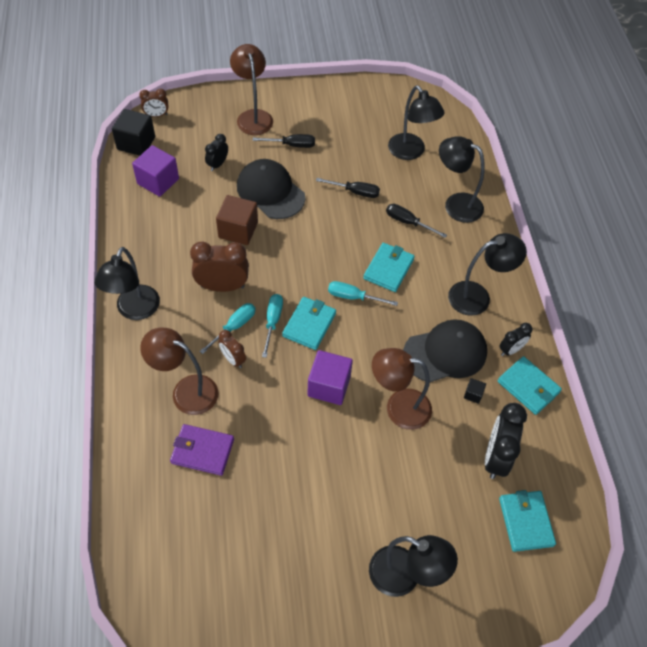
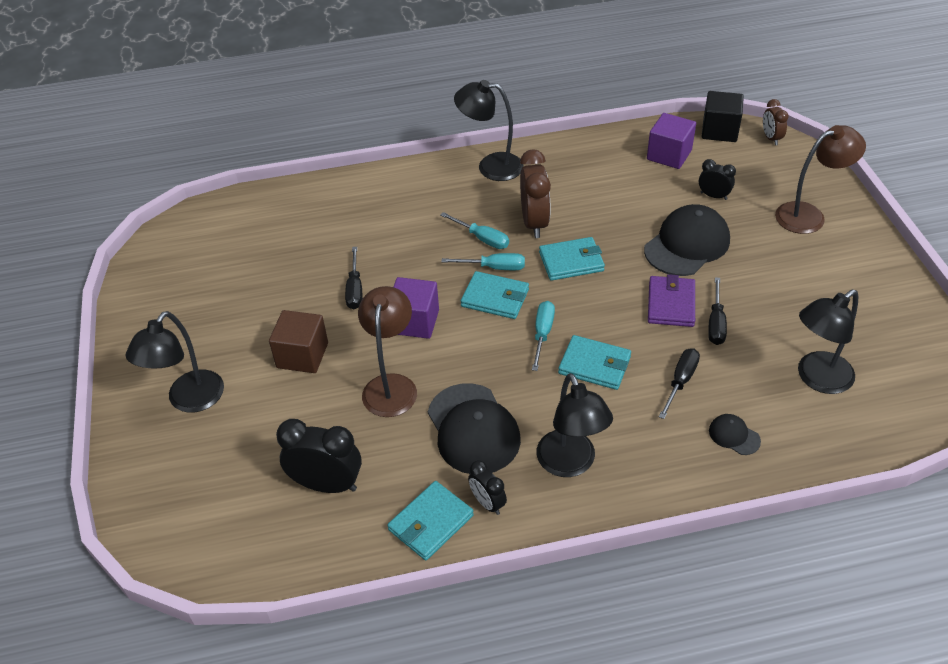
camera: 90 degrees right, 10 degrees down
(186, 391) = (400, 215): brown lamp -> none
(202, 451) = (333, 235): purple wallet -> purple wallet (671, 304)
(233, 359) = (441, 243): brown clock -> none
(238, 230) = (617, 225): brown cube -> brown cube (302, 355)
(292, 145) = (774, 255): black screwdriver -> black screwdriver (355, 289)
(456, 204) = (734, 436): black lamp -> black cap
(473, 394) = (414, 460): black cube -> none
(526, 522) = (241, 515): turquoise wallet -> turquoise wallet (571, 262)

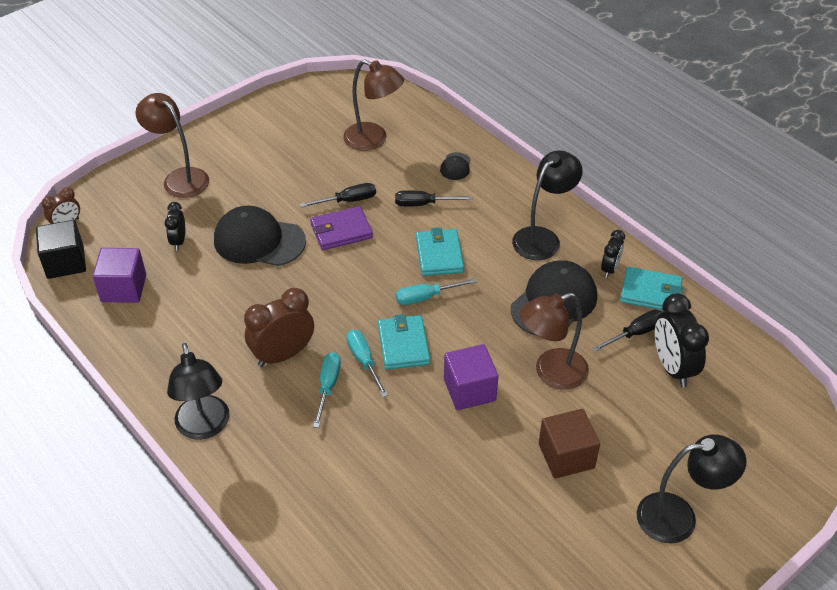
camera: 120 degrees left, 0 degrees up
(355, 289) = (459, 458): black screwdriver -> black screwdriver (635, 333)
(571, 262) = (324, 309): turquoise wallet -> none
(817, 379) = (373, 140): black lamp -> brown lamp

